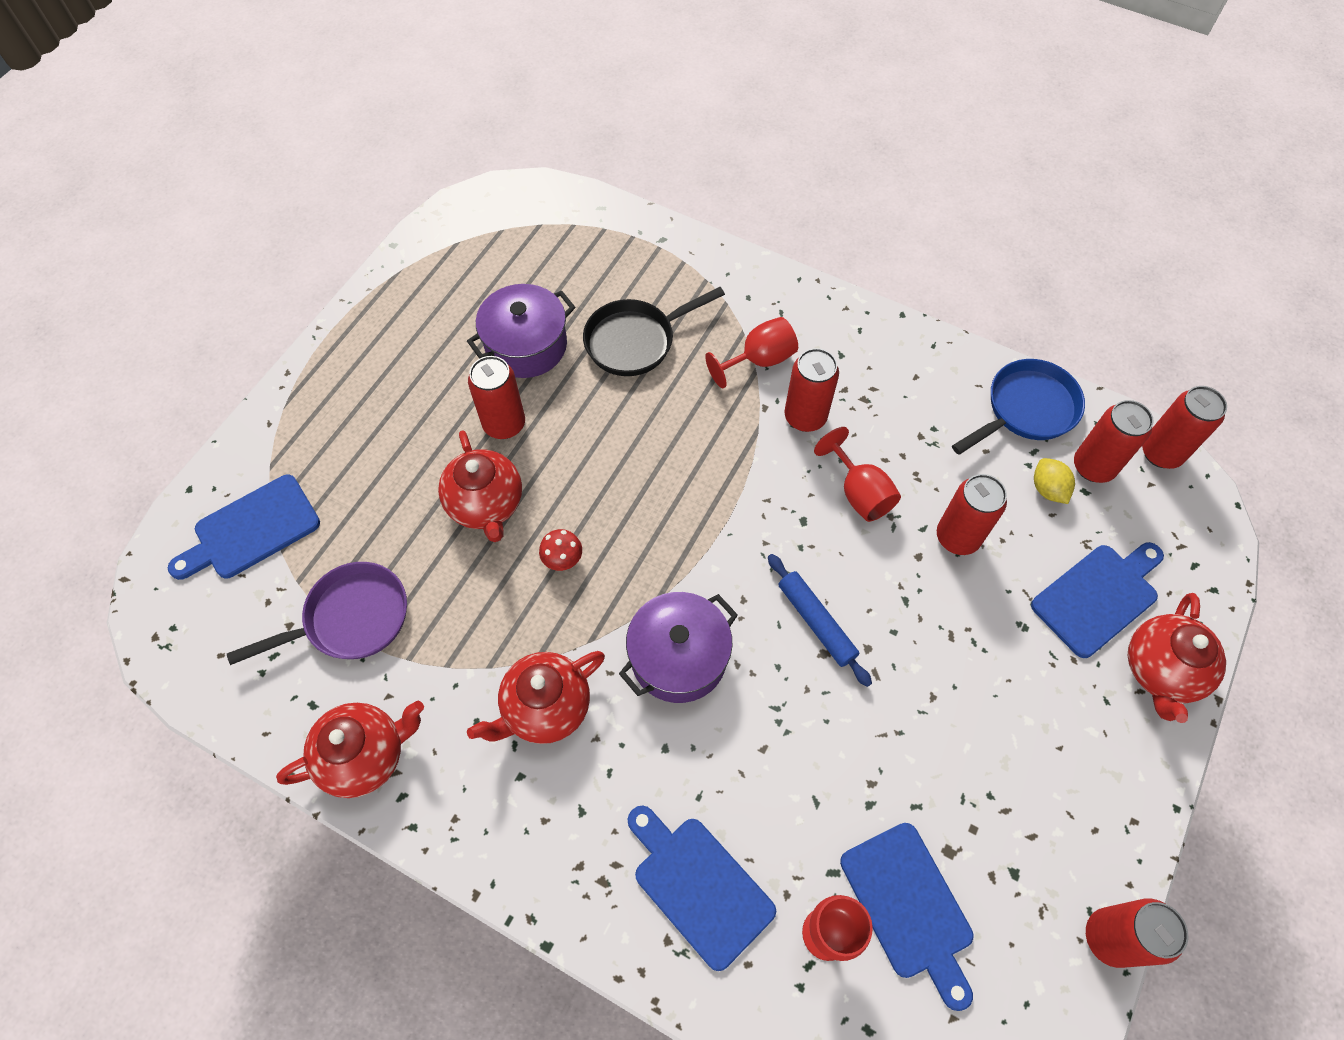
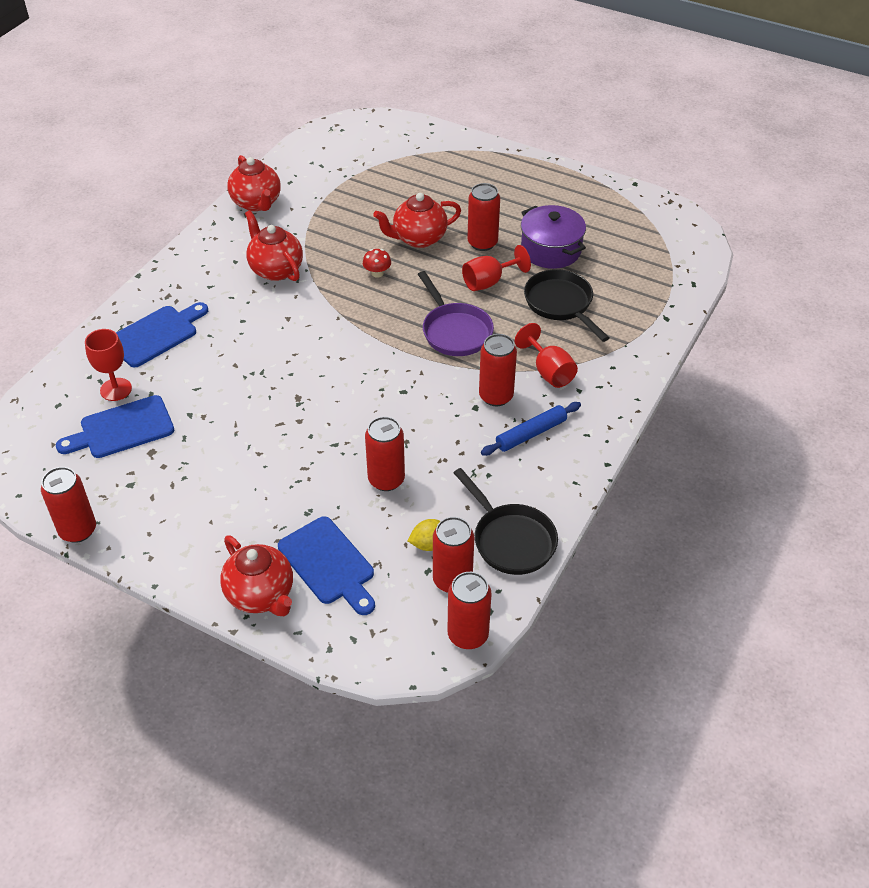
camera: 90 degrees right, 15 degrees down
(251, 530) = (402, 149): blue cutting board -> none
(350, 619) = (342, 190): purple pan -> purple pan (455, 331)
(678, 657) = (302, 326): purple pot -> none
(816, 622) = (321, 394): blue rolling pin -> blue rolling pin (531, 434)
(859, 493) = (427, 424): red goblet -> red goblet (489, 282)
(1026, 409) = (511, 540): blue pan -> black pan
(1160, 671) = (261, 595): red teapot -> red teapot turned 150 degrees counterclockwise

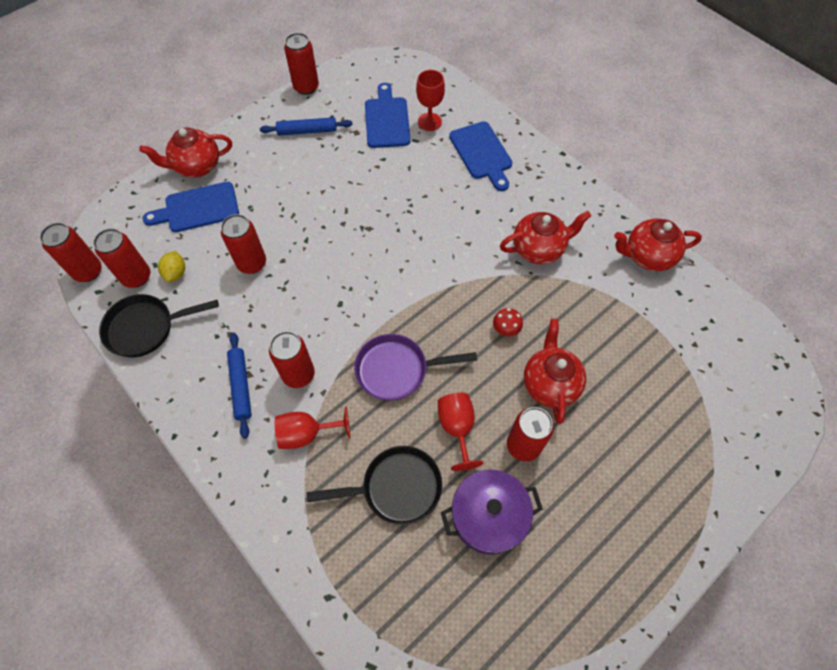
camera: 110 degrees right, 15 degrees up
(163, 500) = (307, 131): none -> blue rolling pin

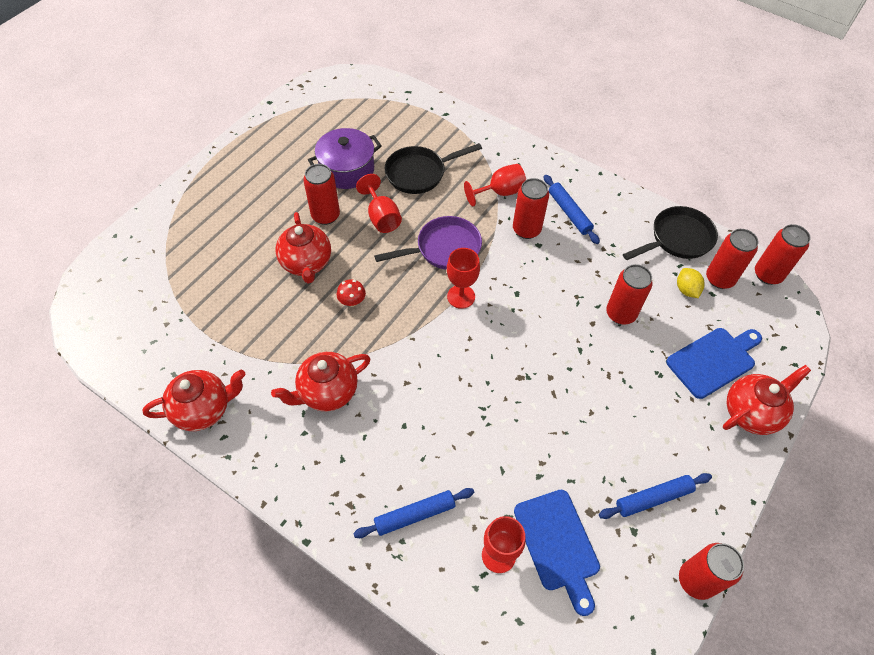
camera: 165 degrees right, 5 degrees down
(396, 311) = (461, 296): none -> red goblet
(482, 153) = (414, 515): blue cutting board -> blue rolling pin

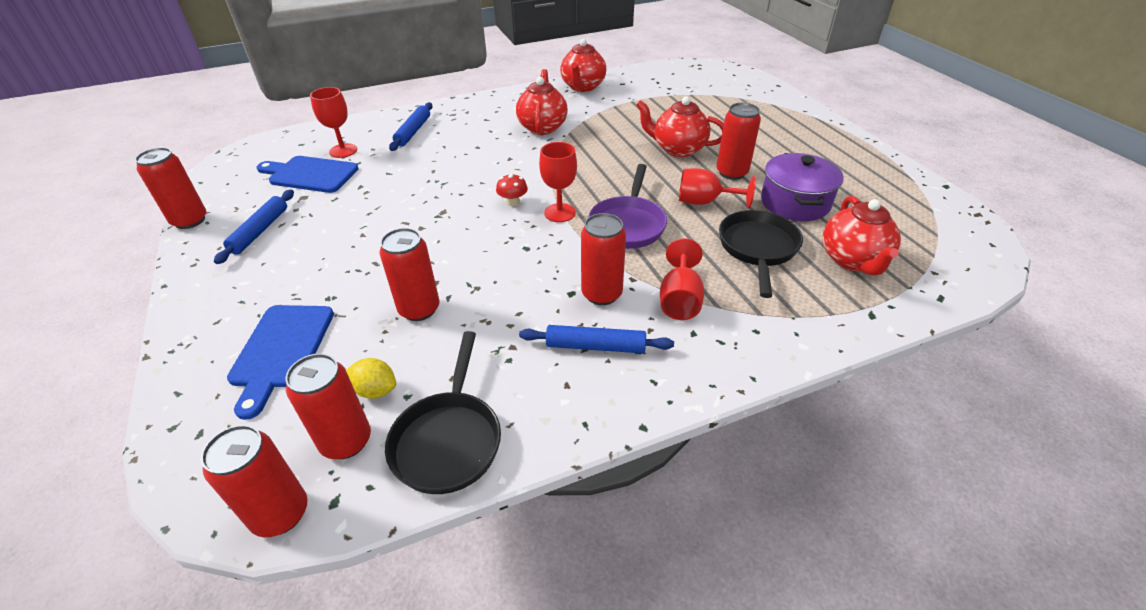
camera: 125 degrees right, 15 degrees down
(352, 301) = (614, 158): red mushroom -> red mushroom (513, 202)
(751, 412) = (204, 341): red teapot -> red teapot (853, 260)

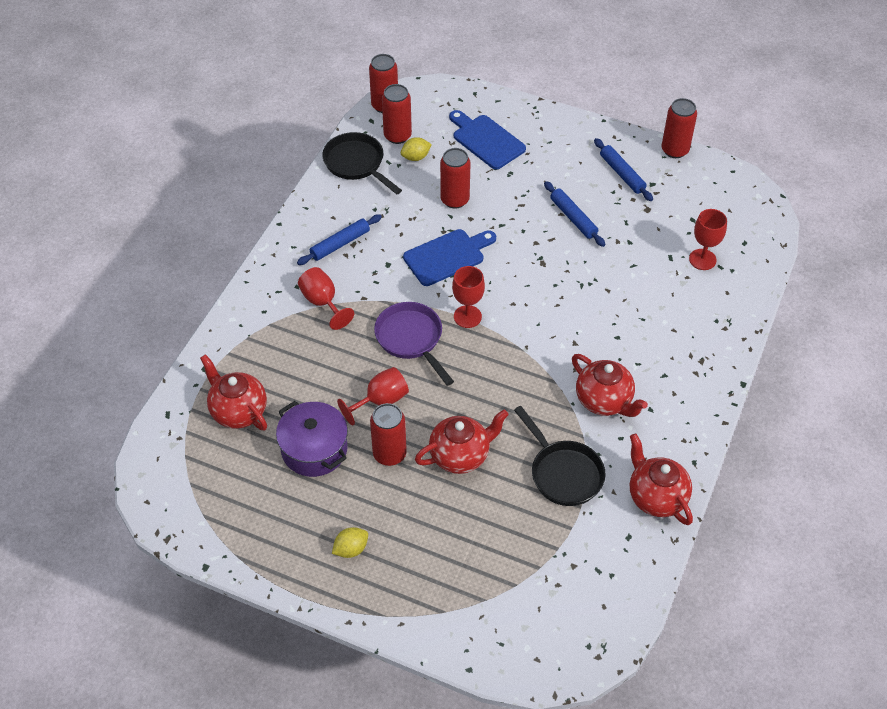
camera: 135 degrees right, 10 degrees up
(310, 174) = (680, 226): blue cutting board -> blue cutting board (447, 256)
(413, 131) = (692, 316): blue rolling pin -> blue rolling pin (573, 218)
(513, 202) = (510, 303): red mushroom -> none
(601, 294) = (370, 275): red can -> none
(757, 248) = (307, 378): black pan -> black pan (563, 473)
(811, 147) = (351, 549): none -> yellow lemon

